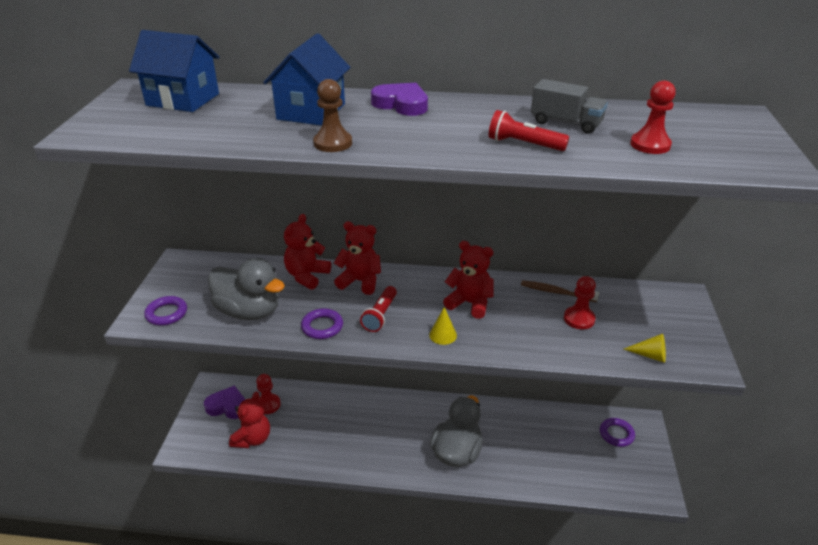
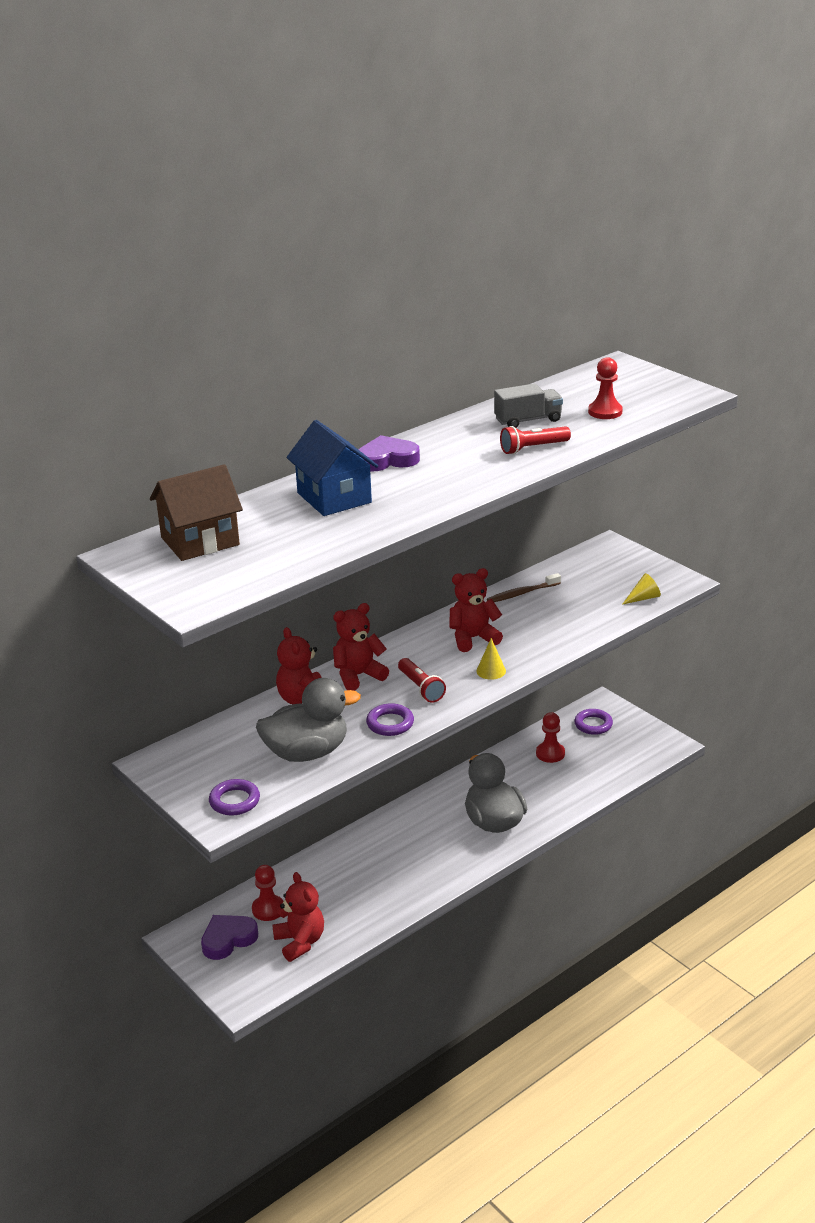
camera: 45 degrees left, 5 degrees down
(183, 99) = (200, 541): blue house -> brown house
(333, 143) = (409, 510): brown pawn -> none
(579, 319) = (565, 602): red pawn -> red pawn (550, 753)

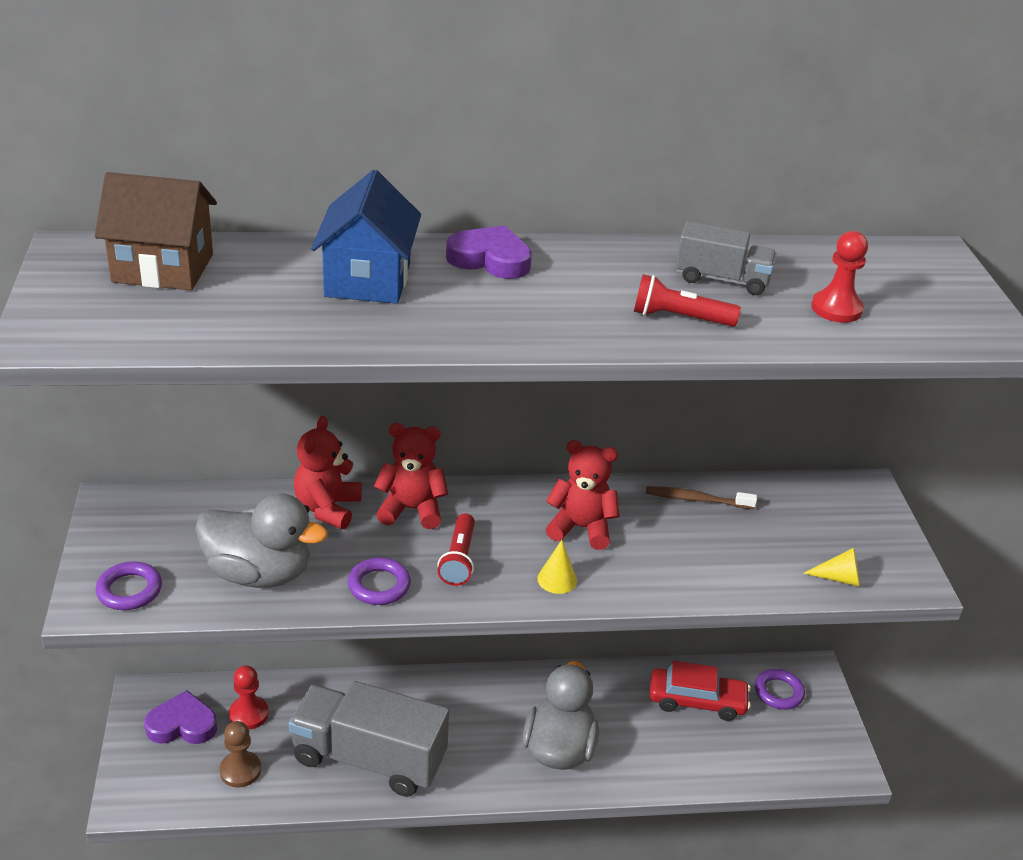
camera: 30 degrees right, 5 degrees up
(300, 942) = (240, 770): red teddy bear -> brown pawn
(379, 890) = (369, 759): none -> grey truck
(550, 753) = (697, 701): red pawn -> red car

